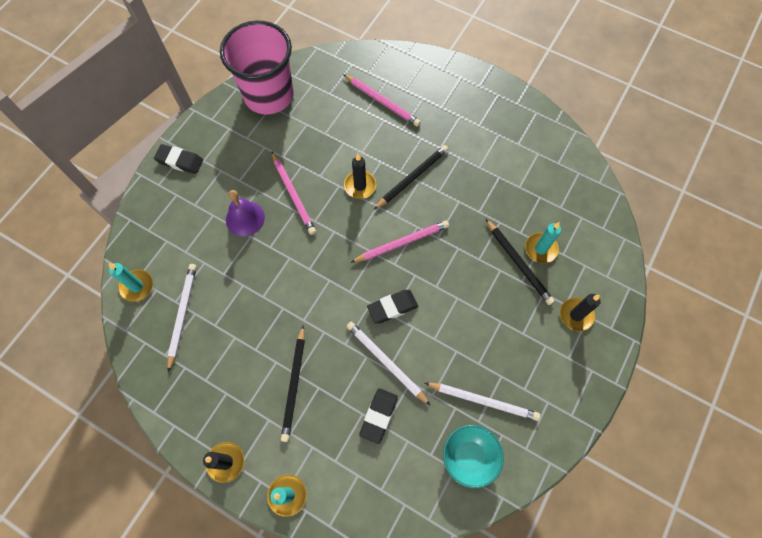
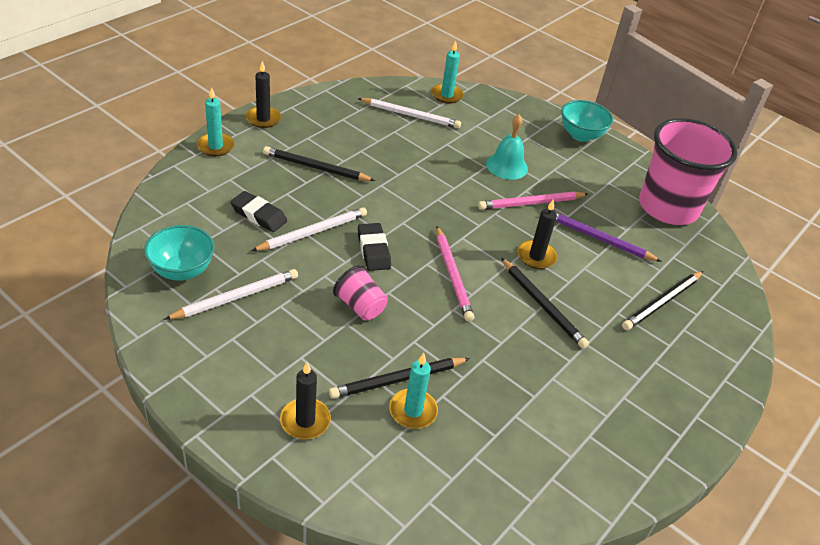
camera: 95 degrees right, 25 degrees down
(180, 161) = (581, 135): black eraser -> turquoise bowl
(245, 218) = (507, 166): purple bell -> turquoise bell
(324, 143) = (599, 238): none -> purple pencil
(382, 102) = (662, 302): pink pencil -> black pencil
(458, 303) = (360, 306): none -> pink cup
(483, 401) = (236, 297): white pencil -> white pencil turned 150 degrees counterclockwise

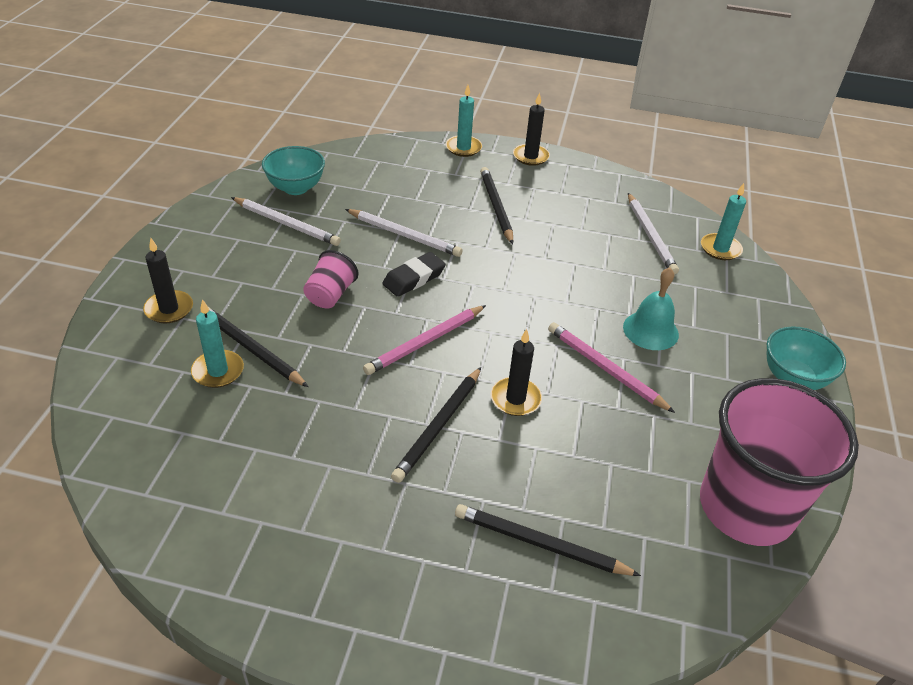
camera: 65 degrees right, 0 degrees up
(259, 215) = (398, 200): black eraser -> none
(599, 238) = (603, 448): purple pencil -> none

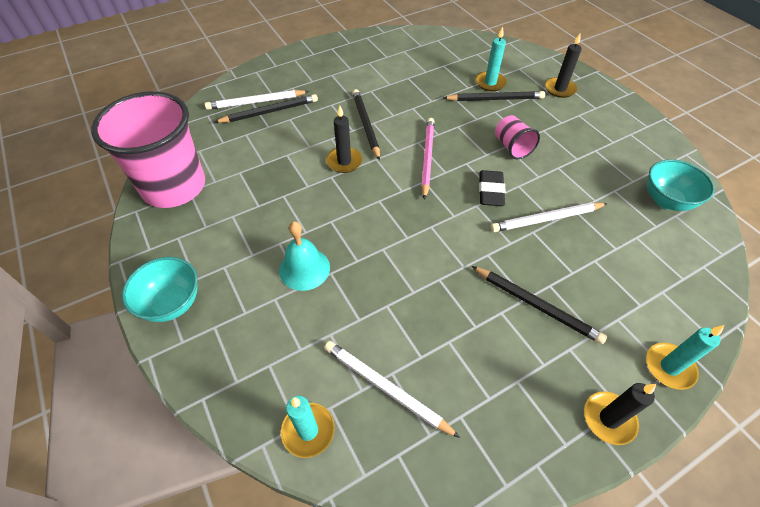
camera: 140 degrees right, 10 degrees up
(286, 224) = (614, 170): white pencil -> white pencil (256, 102)
(606, 369) = (310, 215): pink pencil -> none

